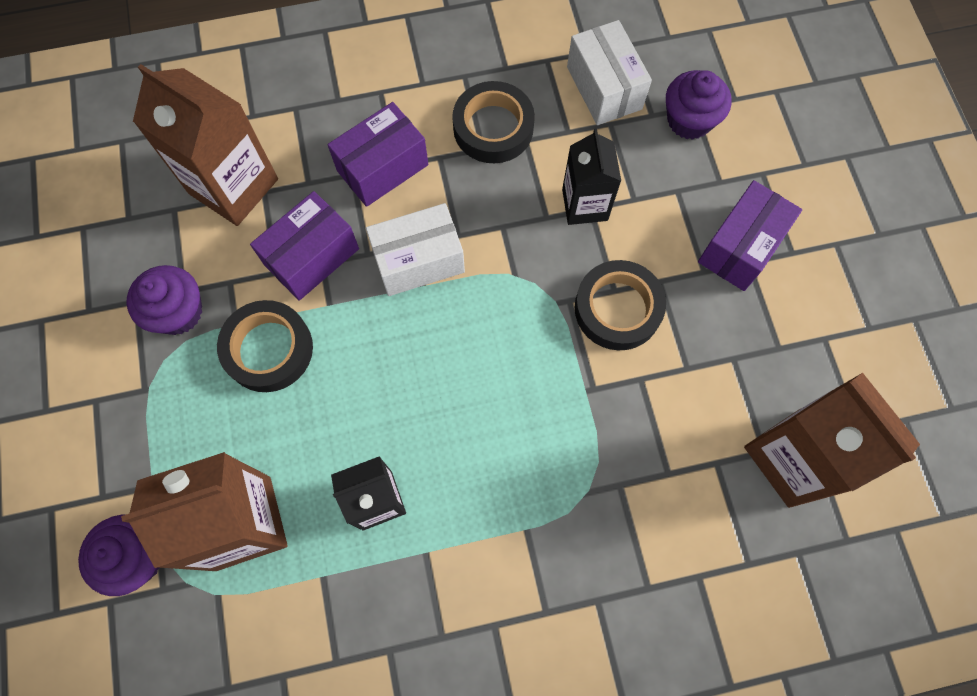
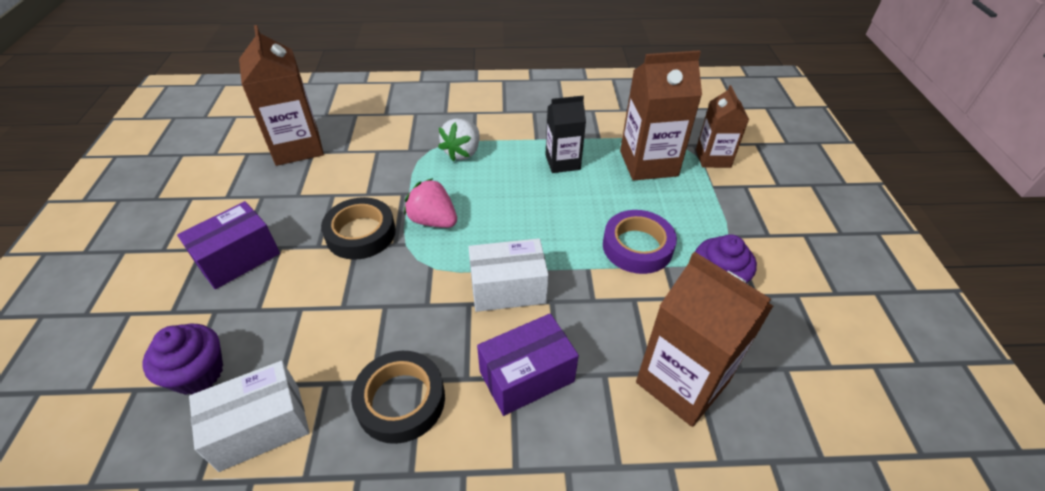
camera: 170 degrees left, 25 degrees down
(138, 556) = (713, 158): purple cupcake -> brown carton
(268, 349) = (637, 246): black tape -> purple tape
(312, 257) = (602, 306): purple box -> none
(535, 346) = (433, 220): none -> pink strawberry
(536, 494) = (462, 152): none -> white strawberry
(584, 205) = (346, 310): black carton -> none
(604, 88) = (260, 427): white box -> white box turned 75 degrees clockwise

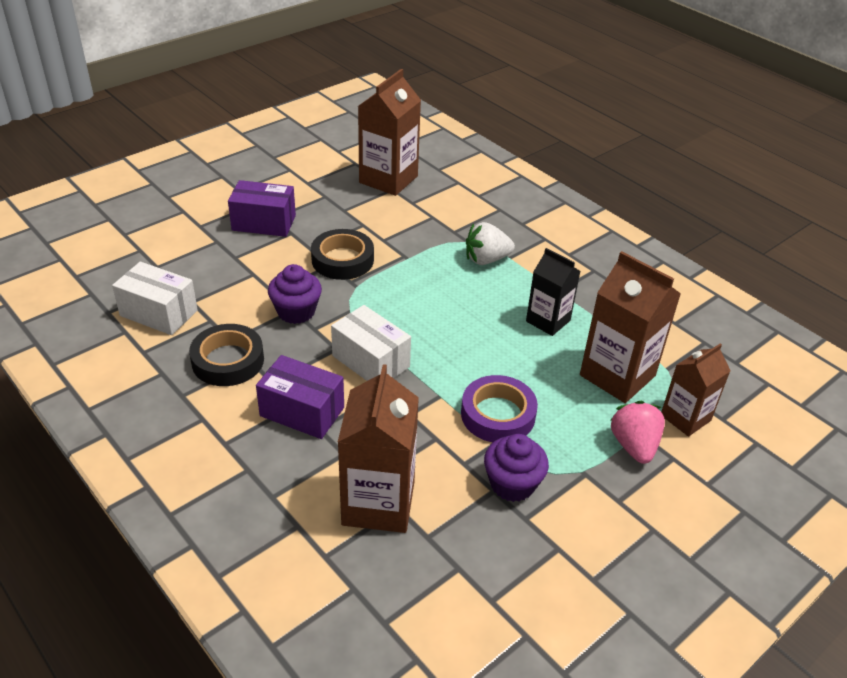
camera: 50 degrees right, 5 degrees down
(198, 373) = (170, 265): purple cupcake -> purple cupcake (296, 311)
(433, 220) = (394, 286): pink strawberry -> pink strawberry (634, 446)

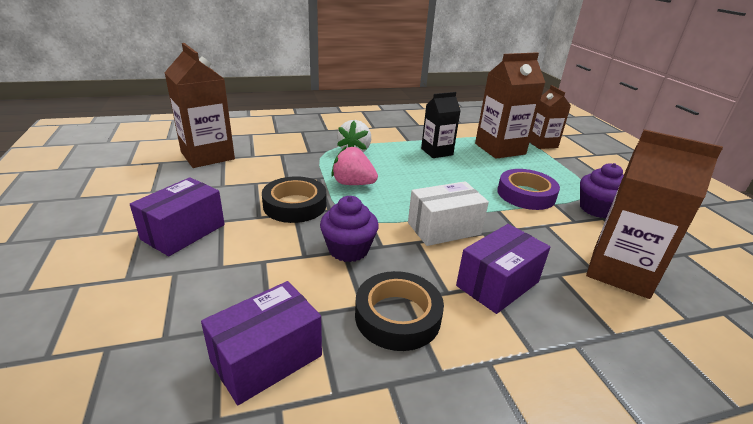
camera: 65 degrees left, 10 degrees down
(159, 313) = (266, 358): white box -> purple box
(634, 446) = (563, 163): pink strawberry -> pink strawberry (353, 183)

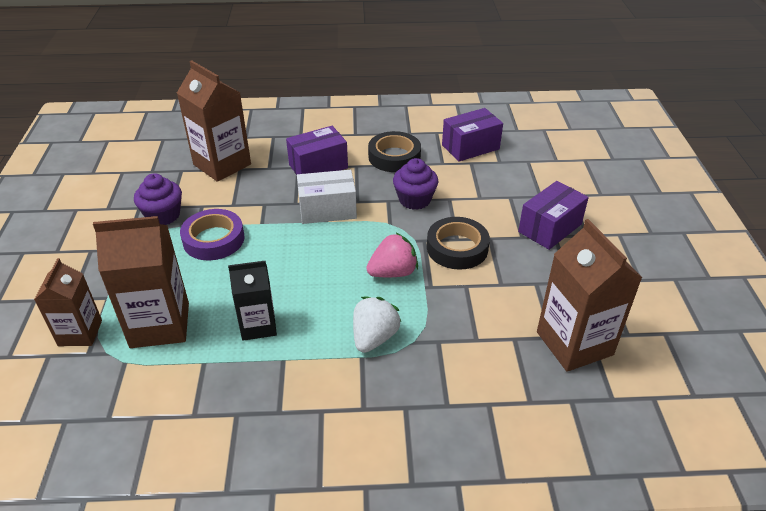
camera: 165 degrees left, 10 degrees up
(353, 183) = (393, 272): pink strawberry -> pink strawberry turned 60 degrees counterclockwise

